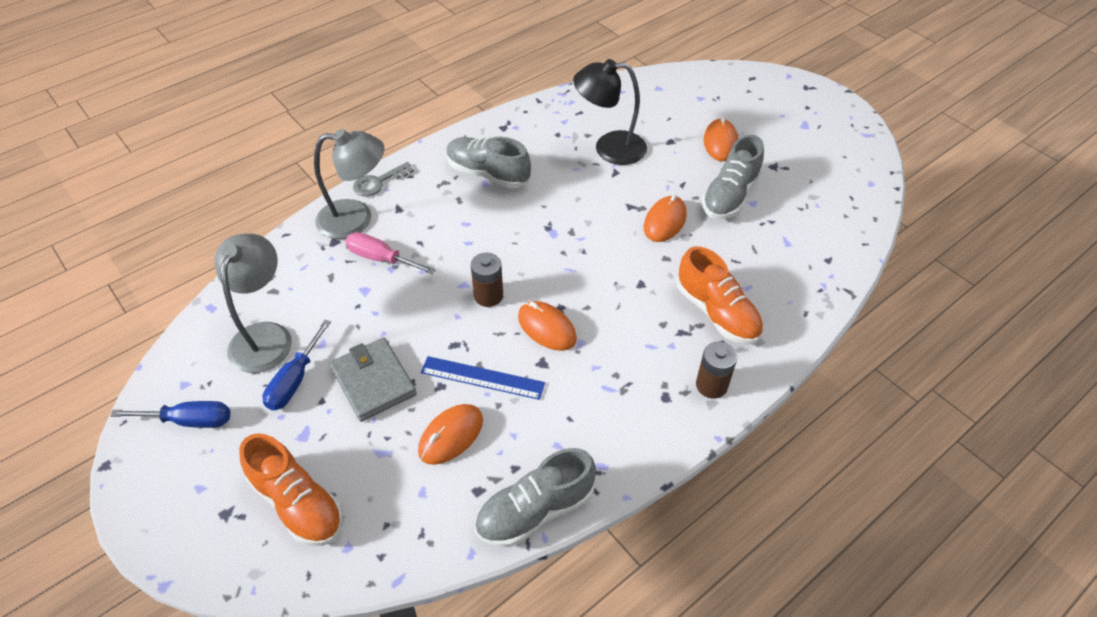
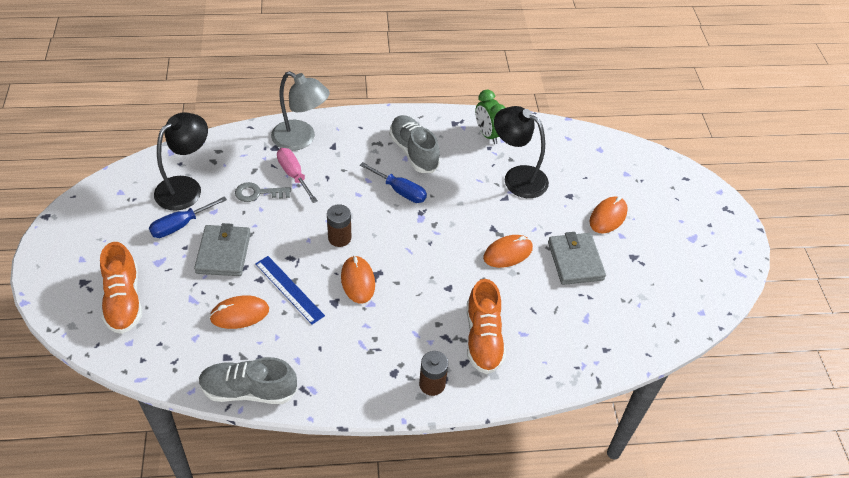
camera: 30 degrees right, 0 degrees up
(189, 421) = (106, 216): blue screwdriver -> blue screwdriver (400, 191)
(265, 336) = (186, 187): grey lamp -> black lamp
(378, 182) = (336, 121): grey key -> grey key (258, 193)
(545, 123) = (488, 134): none -> green clock
(730, 196) = (575, 261): grey shoe -> grey wallet

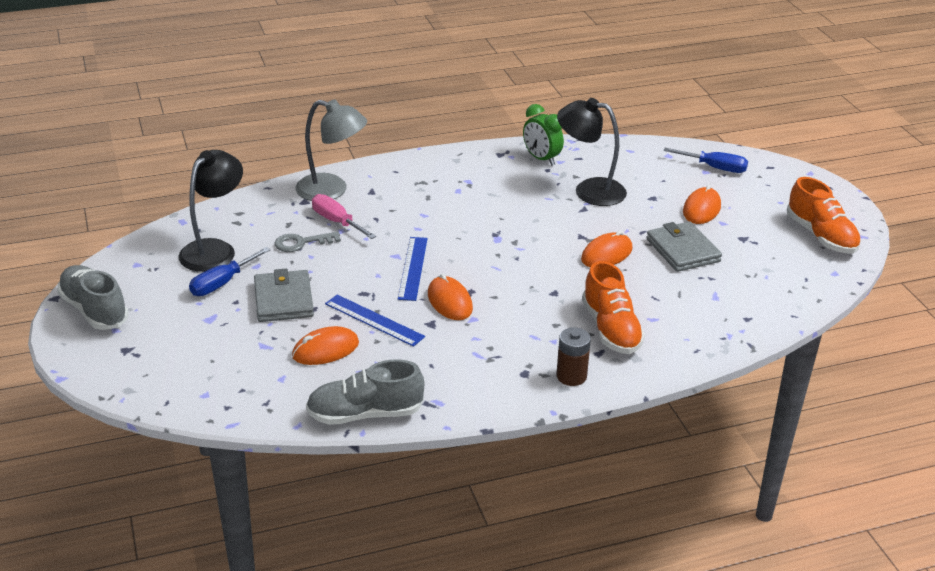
camera: 10 degrees left, 15 degrees down
(124, 300) = (182, 358): orange shoe -> orange shoe (821, 236)
(339, 238) = (413, 268): brown battery -> blue ruler
(400, 191) = (464, 219): blue screwdriver -> blue screwdriver (715, 168)
(413, 152) = (465, 184): grey shoe -> grey shoe (94, 310)

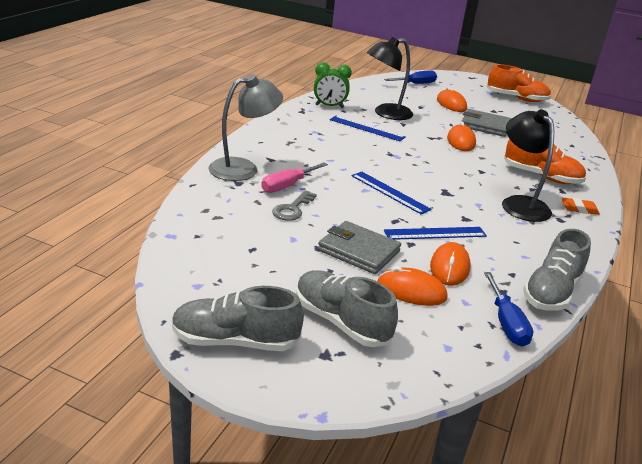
camera: 50 degrees left, 5 degrees down
(173, 337) = (341, 322): none -> grey shoe
(214, 249) = (239, 243): black lamp -> black lamp (519, 204)
(222, 283) = (294, 263): blue screwdriver -> blue screwdriver (506, 323)
(337, 221) = (287, 186): pink screwdriver -> pink screwdriver turned 45 degrees counterclockwise
(449, 301) = (448, 201): orange mouse -> orange mouse (411, 291)
(529, 198) = (366, 128): none -> blue ruler
(571, 376) = (579, 209): brown battery -> orange eraser

